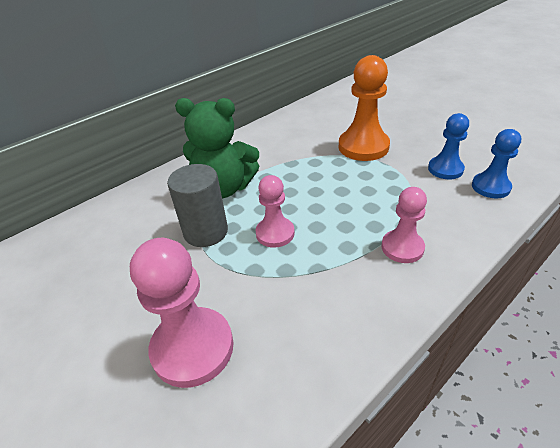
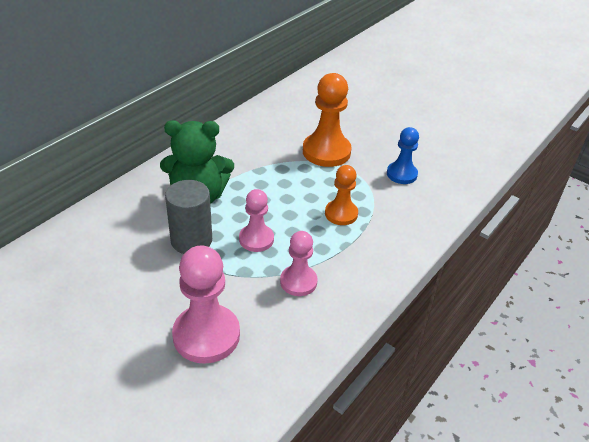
camera: 15 degrees left, 0 degrees up
(374, 209) = (341, 214): none -> orange pawn
(402, 247) = (367, 247): pink pawn -> pink pawn (298, 282)
(490, 187) = (439, 190): blue pawn -> none

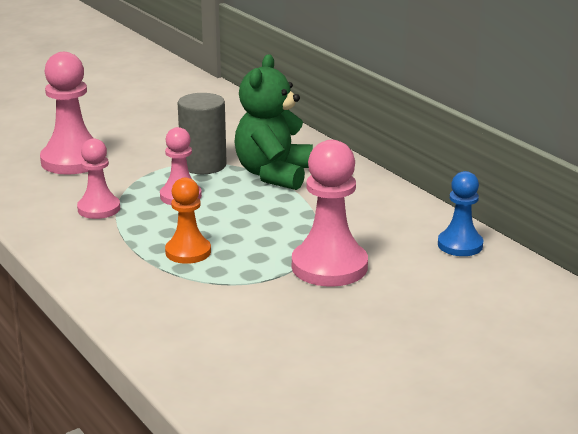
camera: 110 degrees right, 15 degrees down
(326, 152) = (329, 266): orange pawn -> pink pawn
(401, 174) = (243, 316): blue pawn -> blue pawn (460, 245)

